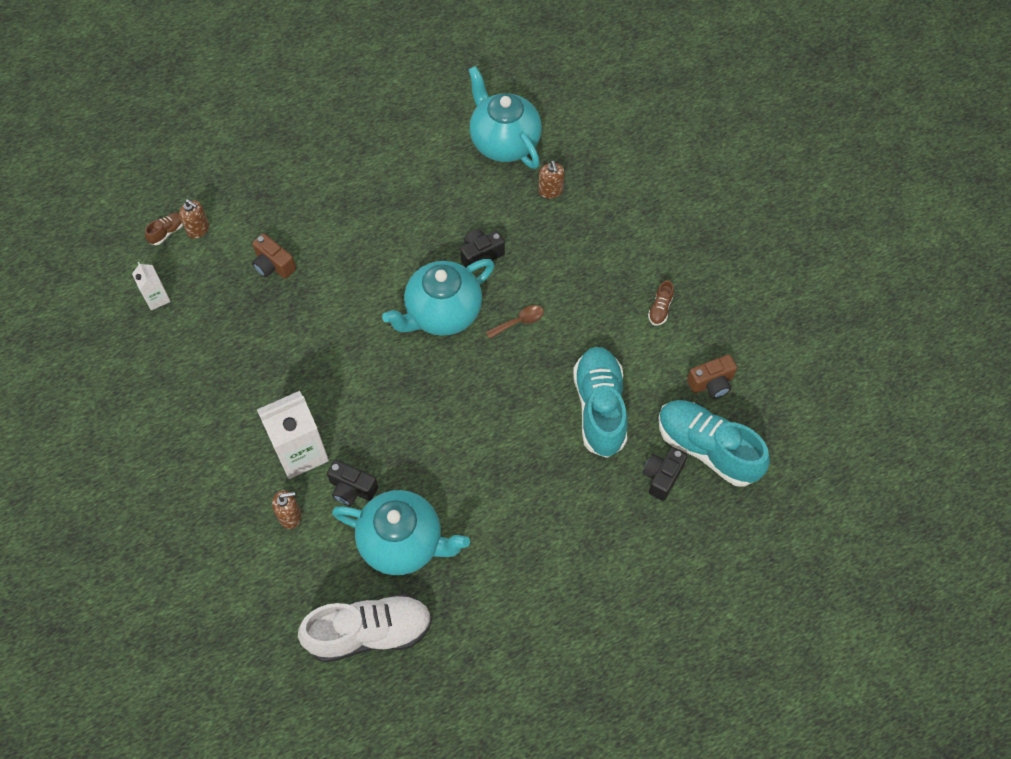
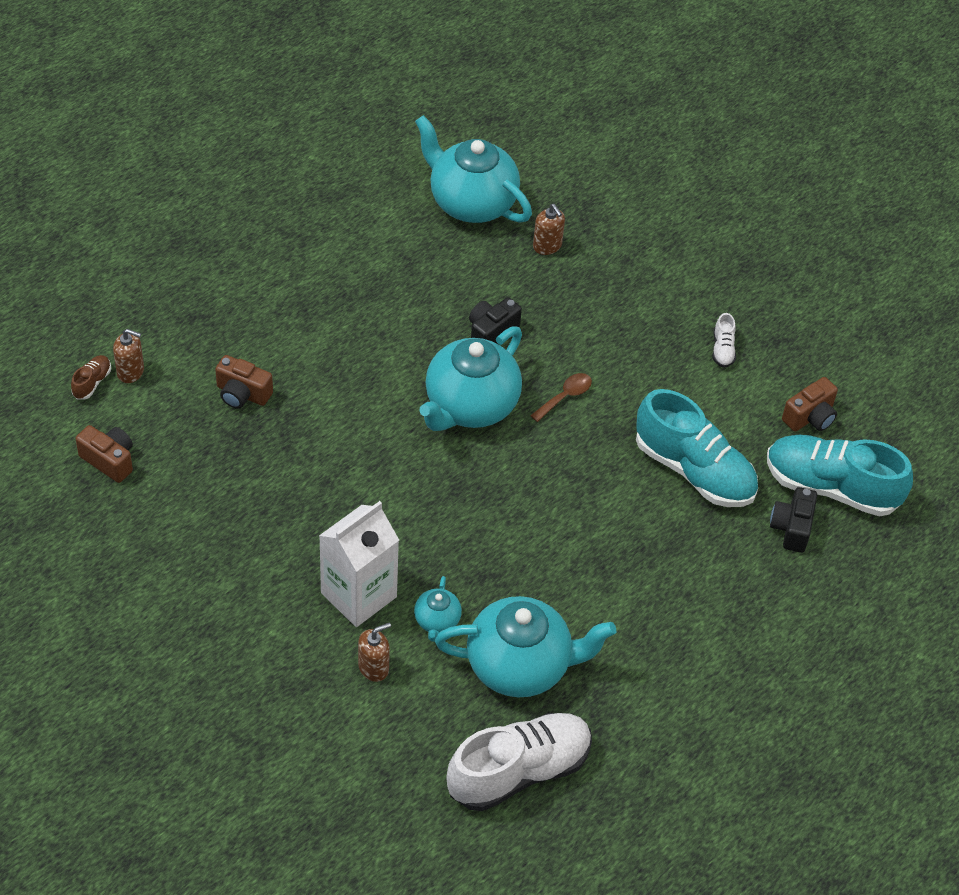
camera: 20 degrees left, 10 degrees down
(157, 298) = (109, 460): white carton -> brown camera
(352, 489) = (437, 621): black camera -> turquoise teapot
(600, 408) = (694, 470): turquoise shoe -> turquoise shoe turned 150 degrees clockwise
(660, 309) = (722, 349): brown shoe -> white shoe

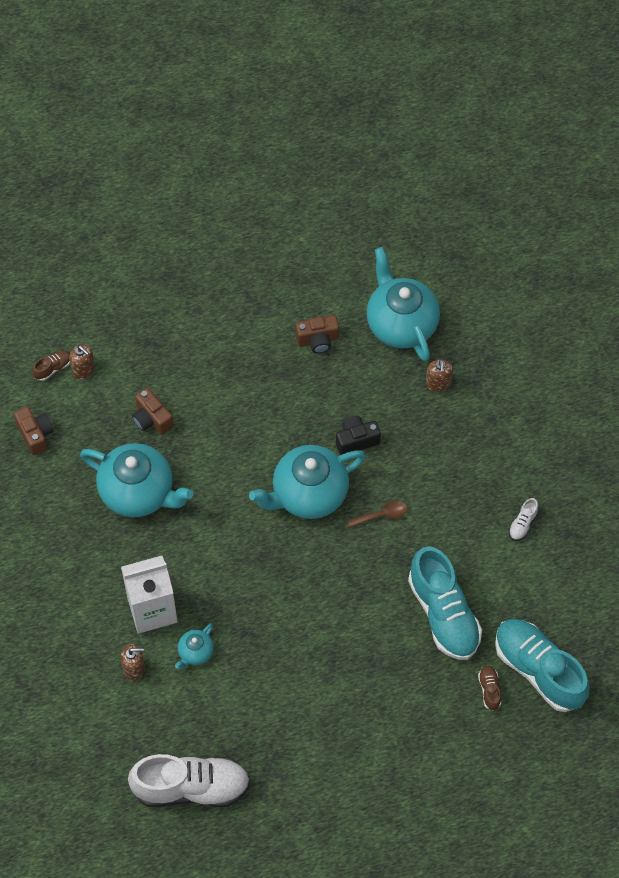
camera: 30 degrees right, 10 degrees up
(520, 665) = (235, 711): turquoise teapot -> turquoise teapot (138, 492)
(791, 528) = (489, 690): black camera -> brown shoe
(810, 417) = (556, 607): brown camera -> brown camera (317, 340)

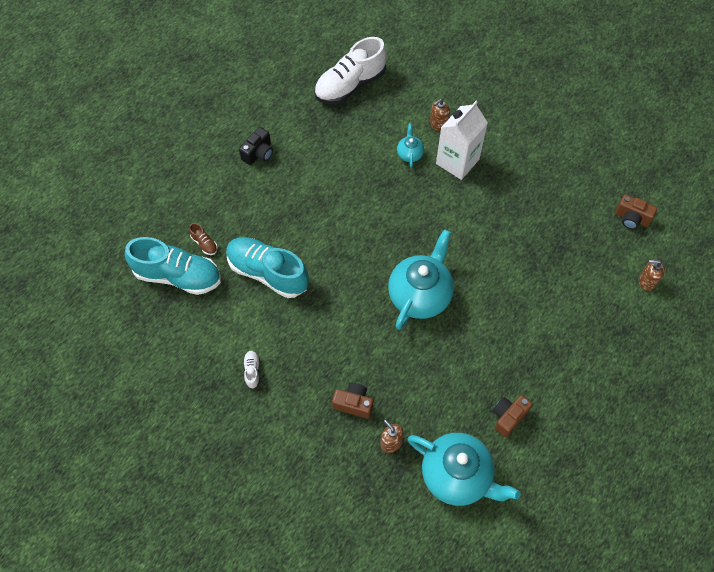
camera: 145 degrees right, 0 degrees up
(53, 368) = (667, 269): brown shoe -> none
(138, 492) = (531, 224): turquoise teapot -> none
(152, 419) = (569, 278): brown camera -> brown camera (353, 404)
(356, 440) = (417, 356): black camera -> black camera (258, 153)
(382, 515) = (358, 313): brown spoon -> none

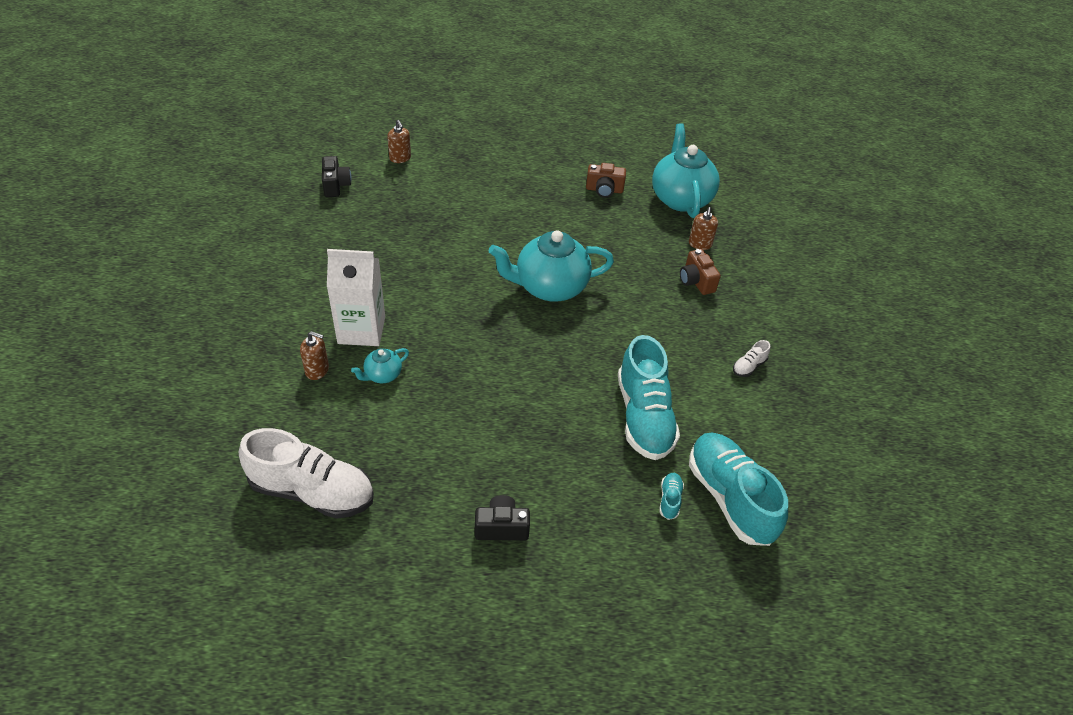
camera: 130 degrees left, 15 degrees down
(204, 243) = (670, 500): brown shoe -> turquoise shoe
(631, 218) = (336, 185): brown camera -> black camera

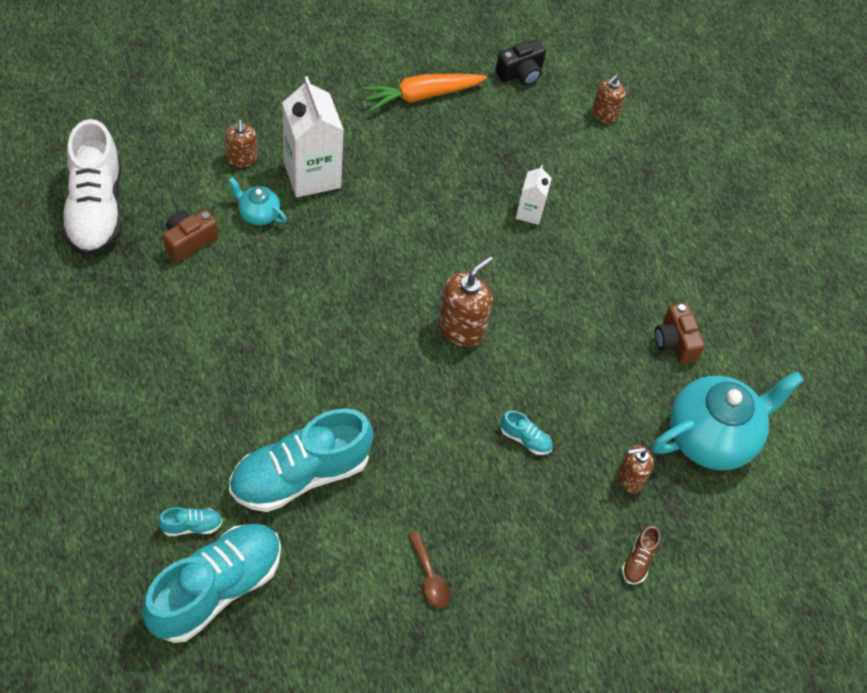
camera: 65 degrees right, 10 degrees up
(322, 243) = (422, 96): none -> orange carrot
(465, 221) = (529, 212): none -> white carton
(501, 527) = (105, 376): black camera -> none
(549, 287) = (461, 328): turquoise teapot -> brown soap dispenser
(654, 283) = (525, 439): none -> turquoise shoe
(696, 281) = (554, 488): brown camera -> brown camera (189, 241)
(749, 366) = (429, 577): white shoe -> brown spoon
(760, 260) = (638, 561): none -> brown shoe

